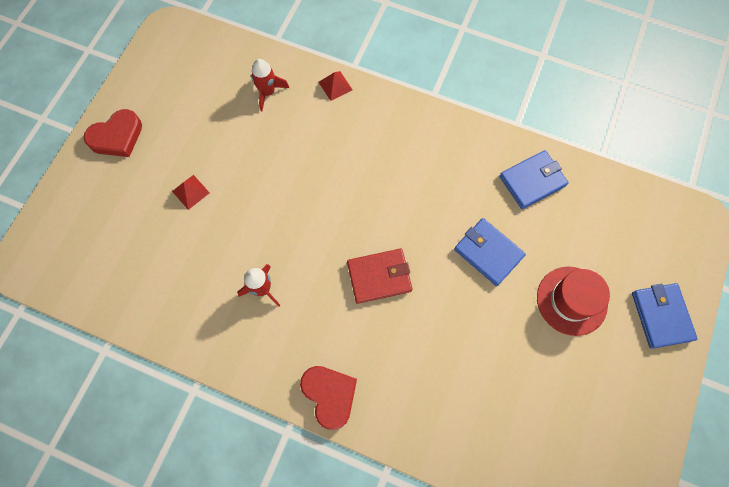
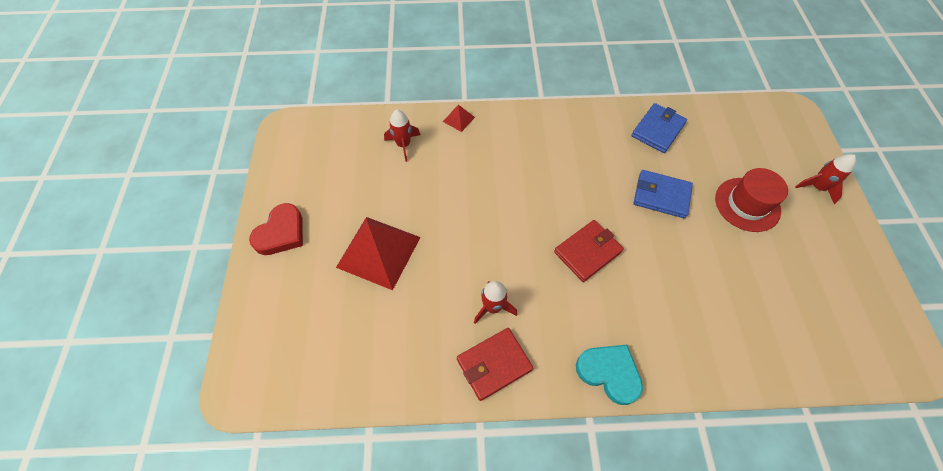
camera: 25 degrees left, 10 degrees down
(190, 192) = (378, 252): red pyramid -> red pyramid, size x2.29
(235, 340) = (494, 364): none -> red wallet
(329, 395) = (609, 373): red heart -> turquoise heart
(661, 316) = (817, 187): blue wallet -> red rocket

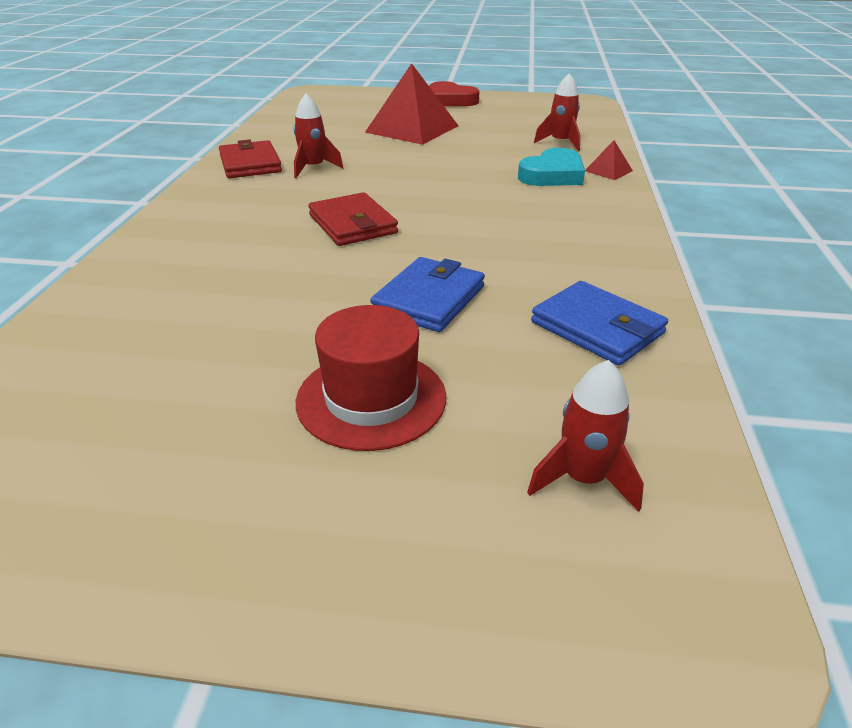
camera: 100 degrees right, 25 degrees down
(609, 373) = (183, 214): turquoise heart -> turquoise heart (552, 175)
(817, 187) = (375, 555): red rocket -> red rocket (583, 479)

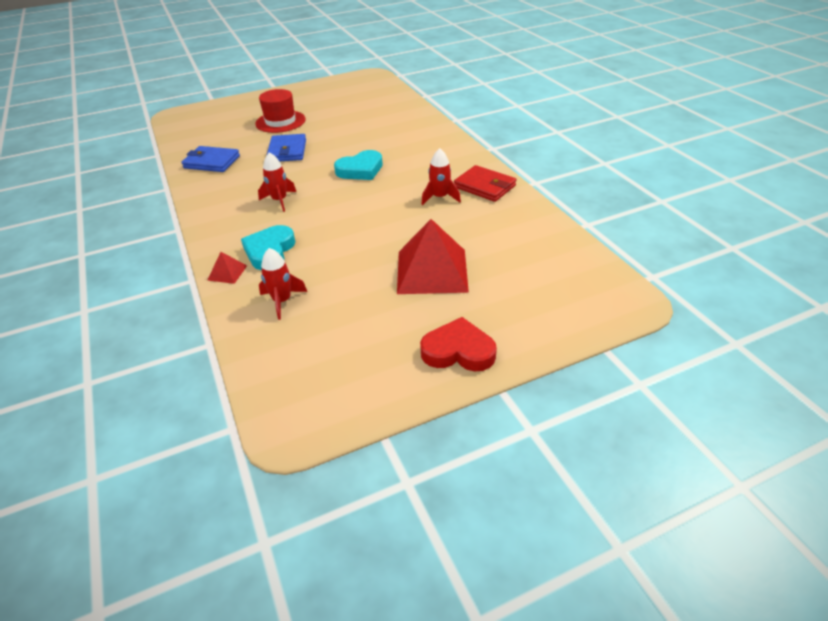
camera: 150 degrees right, 5 degrees up
(352, 224) = (360, 170): red wallet -> turquoise heart
(583, 479) = (207, 126): red rocket -> red rocket (279, 200)

